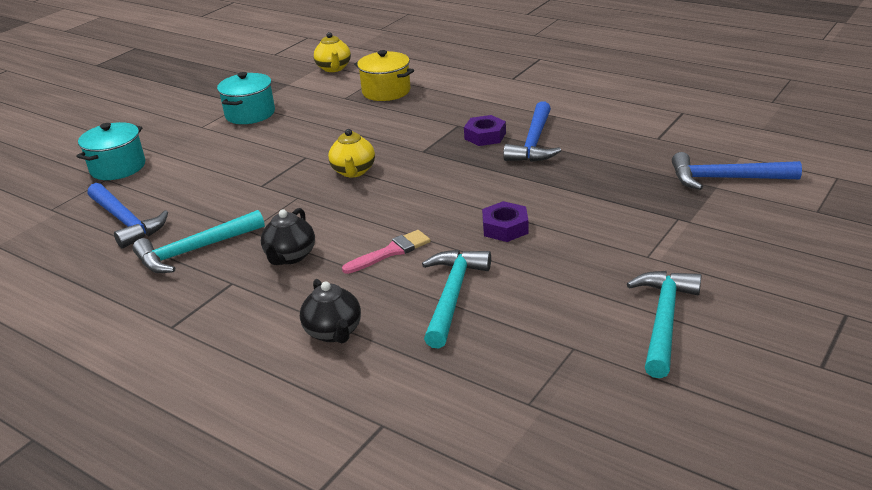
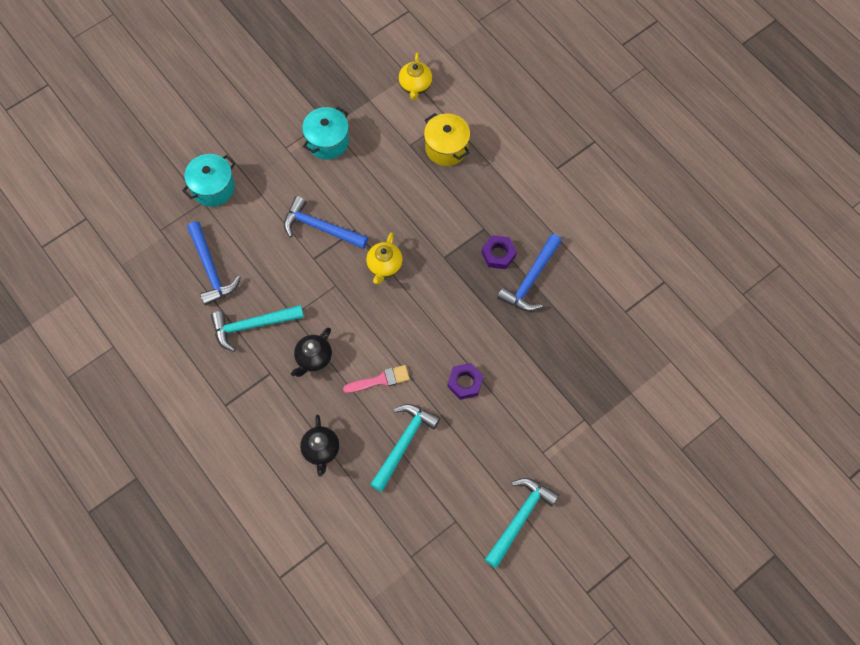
camera: 15 degrees right, 35 degrees up
(726, 179) = (644, 386): blue hammer -> blue hammer (321, 228)

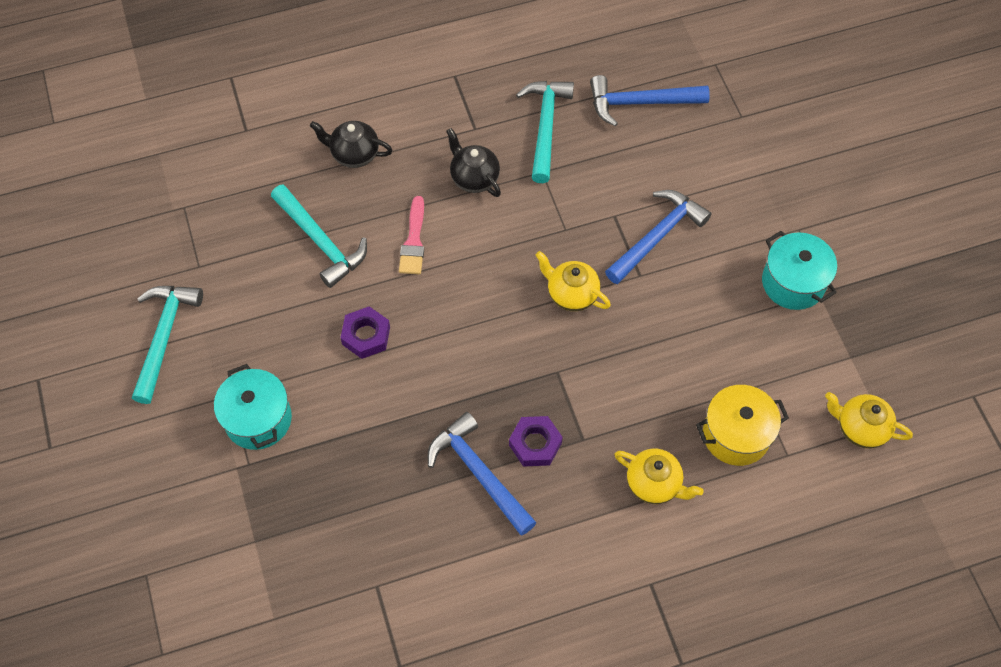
camera: 110 degrees right, 5 degrees down
(213, 188) = (759, 132): turquoise pot -> turquoise pot (258, 419)
(496, 182) = (654, 484): none -> yellow teapot
(520, 518) = (164, 337): turquoise hammer -> turquoise hammer turned 135 degrees counterclockwise

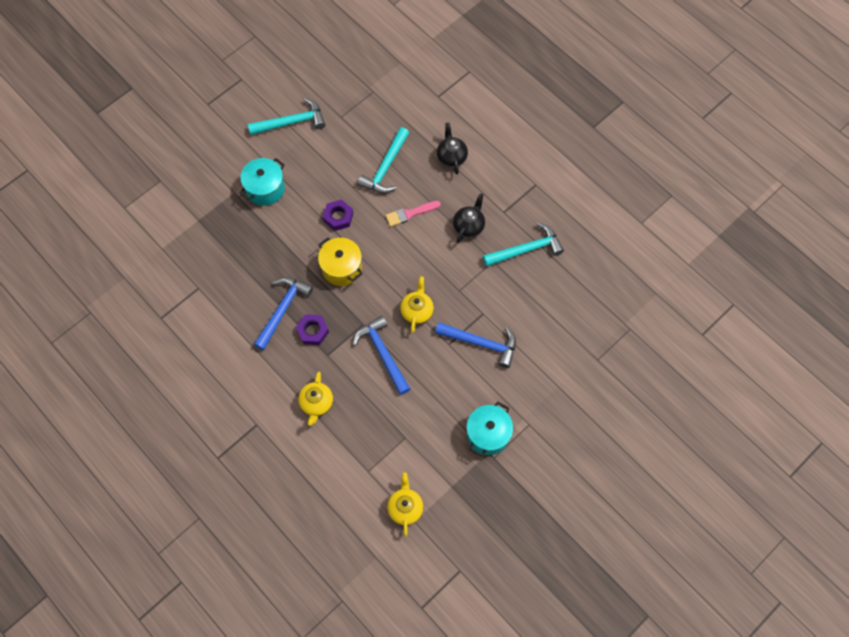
camera: 65 degrees right, 5 degrees up
(640, 103) = (574, 296): blue hammer -> blue hammer (383, 354)
(736, 435) = (368, 437): yellow pot -> yellow pot (342, 268)

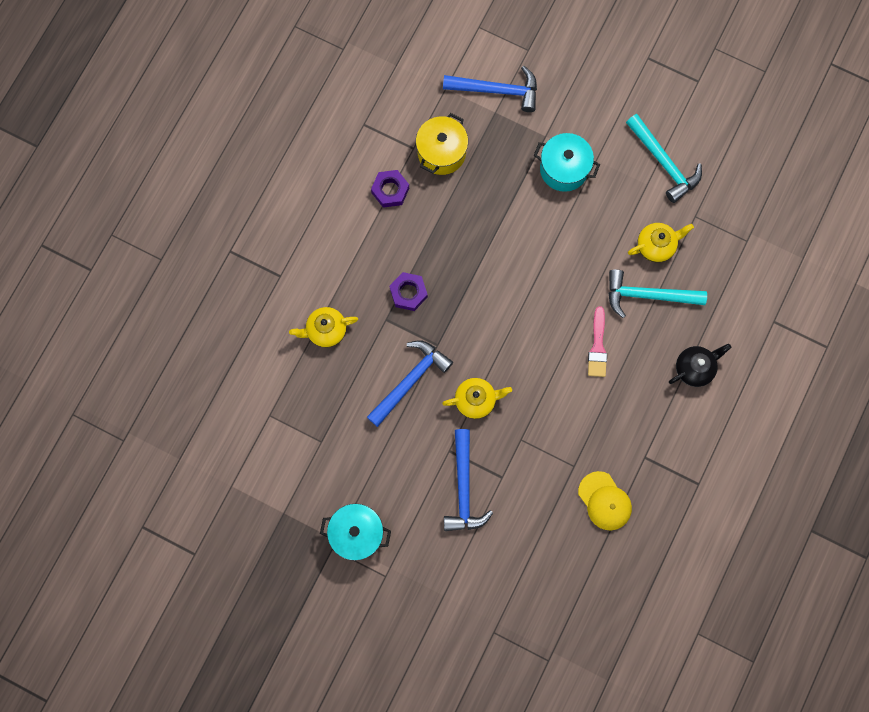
camera: 70 degrees right, 10 degrees up
(282, 310) = (421, 249): blue hammer -> blue hammer (496, 90)
(338, 217) = (560, 266): purple nut -> purple nut (390, 190)
(342, 268) = (497, 294): yellow pot -> yellow pot (441, 152)
(405, 508) = (242, 471): yellow teapot -> yellow teapot (656, 246)
(410, 214) = (597, 346): pink brush -> pink brush turned 135 degrees counterclockwise
(469, 226) = (608, 422): black teapot -> none
(526, 249) = (604, 501): turquoise hammer -> yellow cap

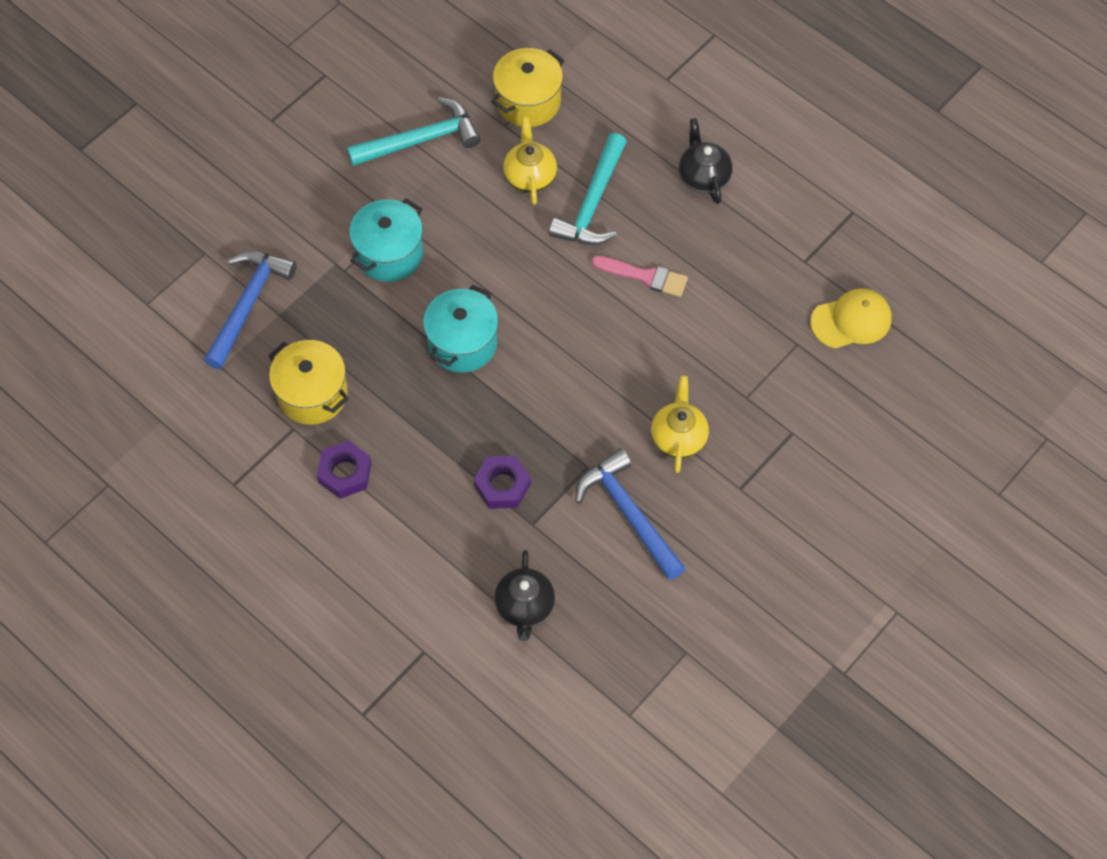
camera: 75 degrees left, 15 degrees down
(326, 330) = (525, 607): yellow teapot -> black teapot
(357, 533) = (829, 634): turquoise pot -> turquoise pot (462, 343)
(464, 487) = (795, 482): blue hammer -> none
(721, 227) = (528, 102): none -> yellow pot

